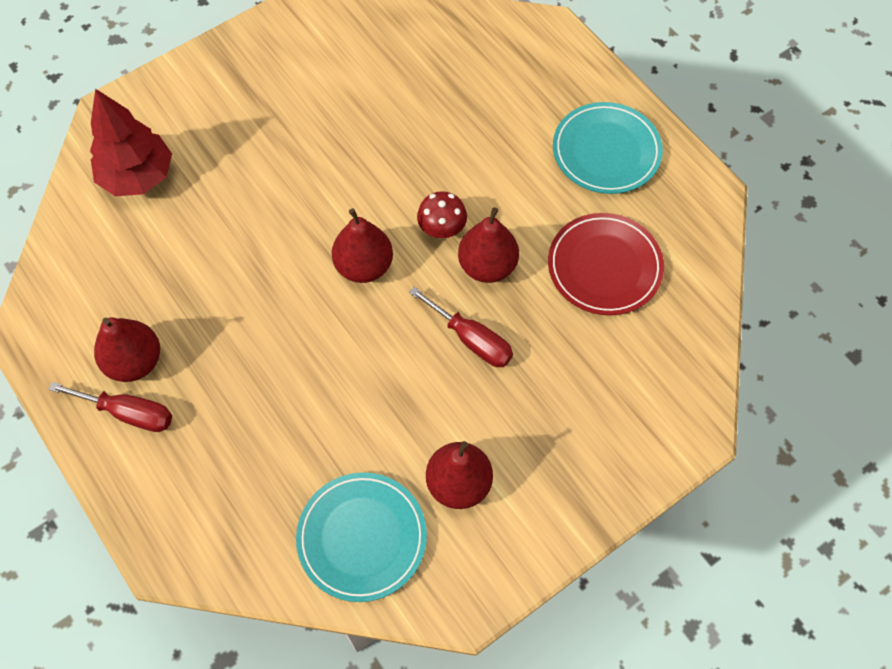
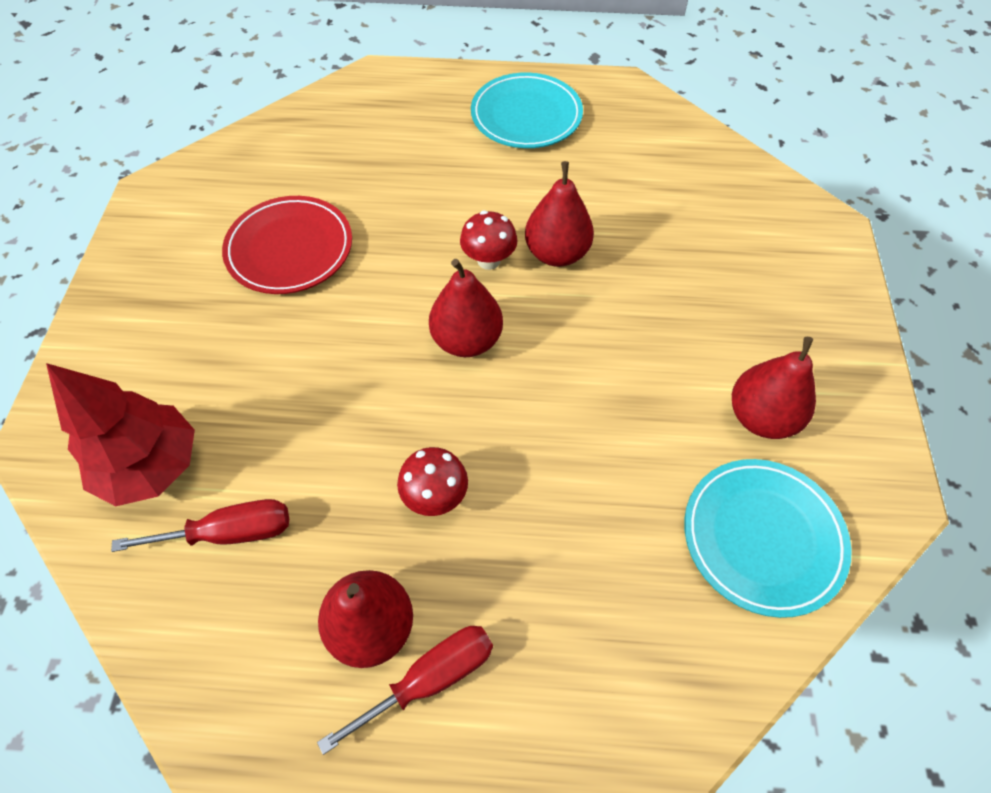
camera: 50 degrees left, 5 degrees down
(238, 333) = (435, 496): none -> red mushroom
(471, 340) = (620, 311): red screwdriver -> red screwdriver (230, 532)
(604, 267) = (631, 183): red plate -> red plate (290, 249)

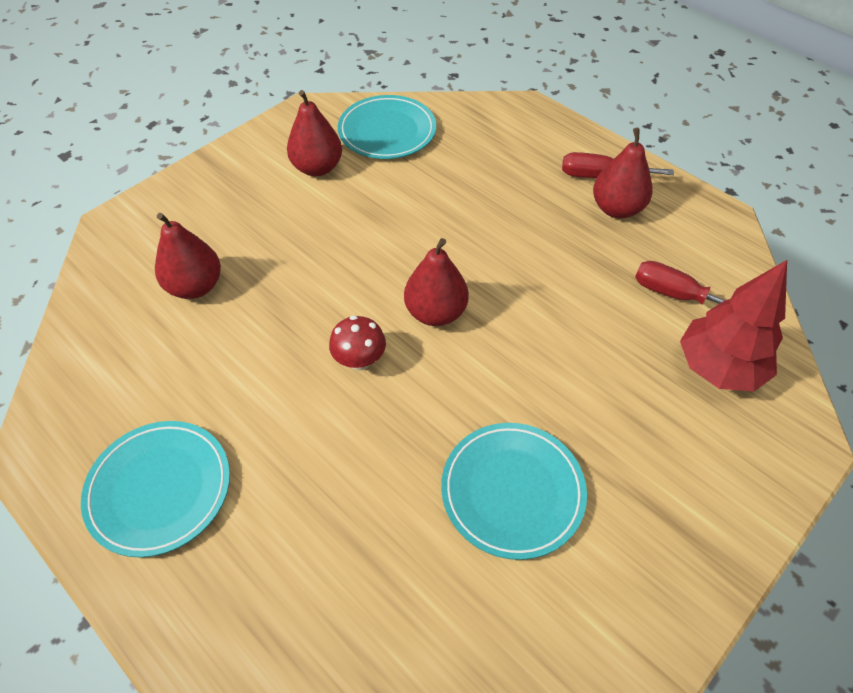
camera: 140 degrees left, 5 degrees down
(290, 249) = (512, 491): red plate -> turquoise plate
(435, 496) = (537, 241): red mushroom -> none
(557, 253) = (306, 331): red pear -> red pear (195, 286)

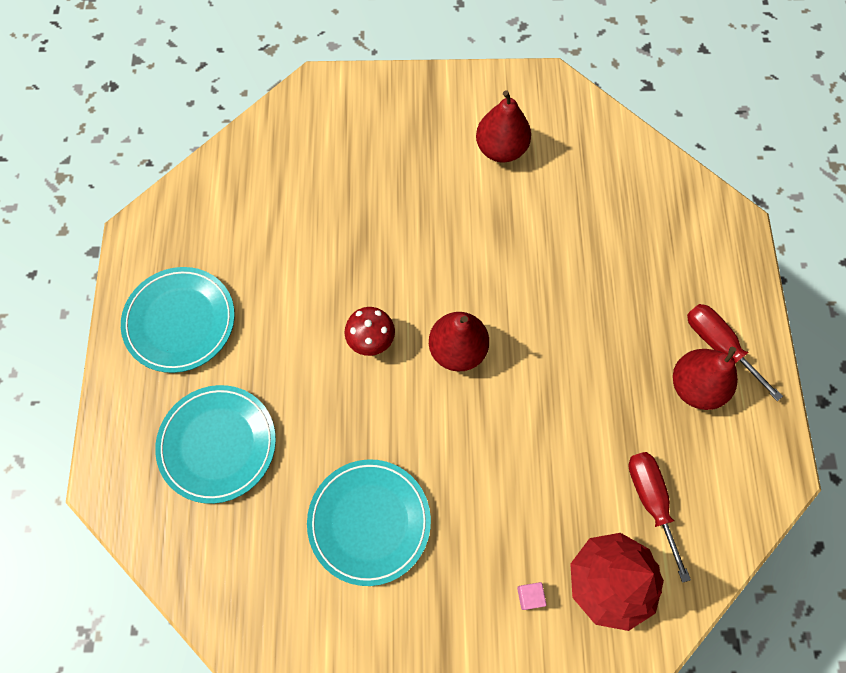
camera: 45 degrees right, 15 degrees up
(195, 286) = (324, 187): red pear -> none
(387, 131) = (590, 156): turquoise plate -> turquoise plate (217, 444)
(685, 427) = (530, 596): none -> pink cube

